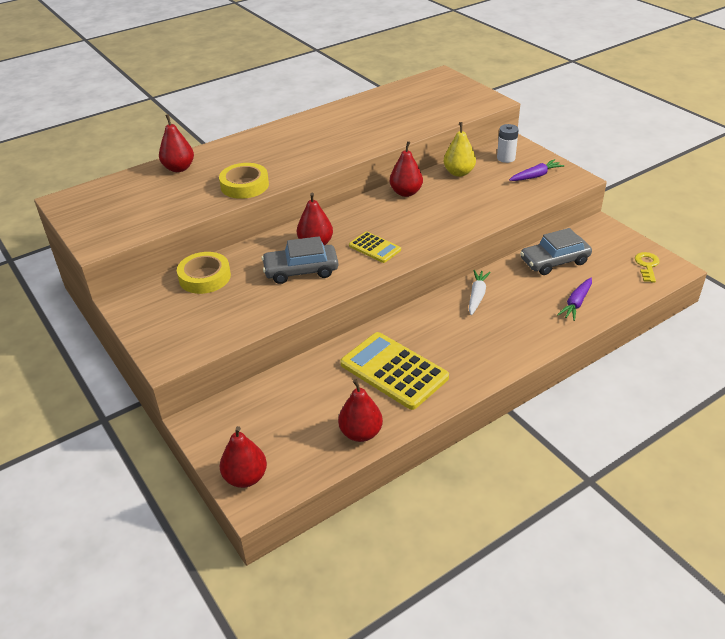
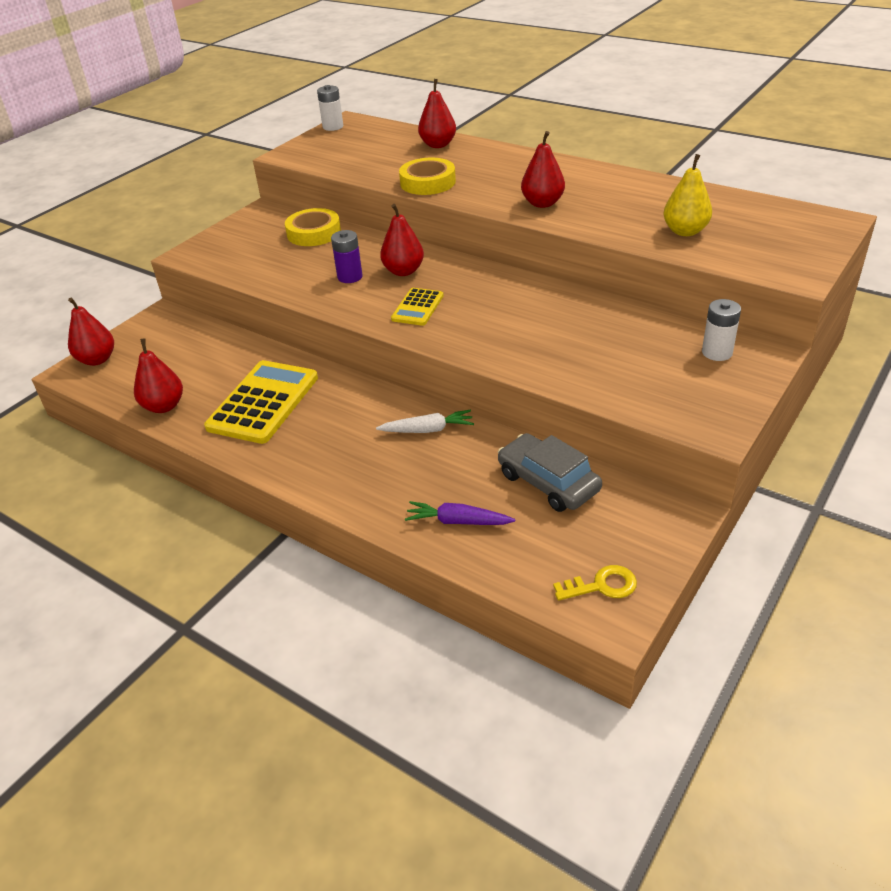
camera: 70 degrees right, 0 degrees up
(67, 210) = (333, 127): none -> white battery
(301, 270) = (350, 277): grey car -> purple battery
(406, 192) = (553, 298): red pear -> red pear (542, 203)
(459, 173) = (637, 323): yellow pear -> yellow pear (685, 231)
(536, 176) = (688, 389): purple carrot -> none

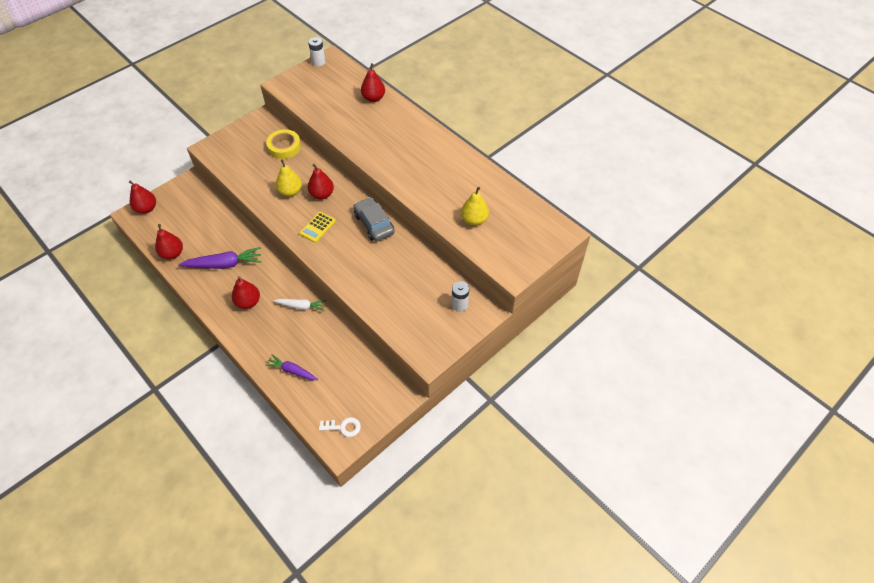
camera: 10 degrees right, 15 degrees up
(263, 402) = (224, 264): yellow calculator -> purple carrot
(350, 277) = (290, 192): purple battery -> yellow pear
(428, 182) = (352, 135): yellow tape -> none
(542, 203) = (408, 173): red pear -> red pear (248, 302)
(548, 482) = (347, 358): grey car -> grey car (374, 224)
(601, 586) = (343, 427): yellow key -> white key

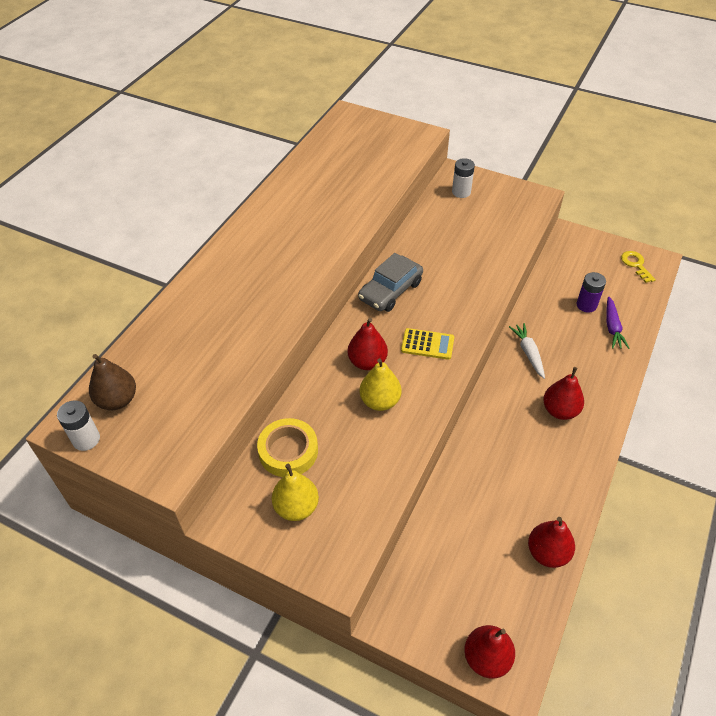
camera: 110 degrees left, 5 degrees down
(224, 264) = (522, 469): purple carrot -> none
(322, 365) = (586, 305): none -> purple battery
(336, 74) = (117, 400): none -> brown pear
(343, 427) = (636, 265): white key -> yellow key
(373, 98) = (171, 328): red pear -> none
(474, 220) = (365, 174): yellow pear -> yellow pear (296, 507)

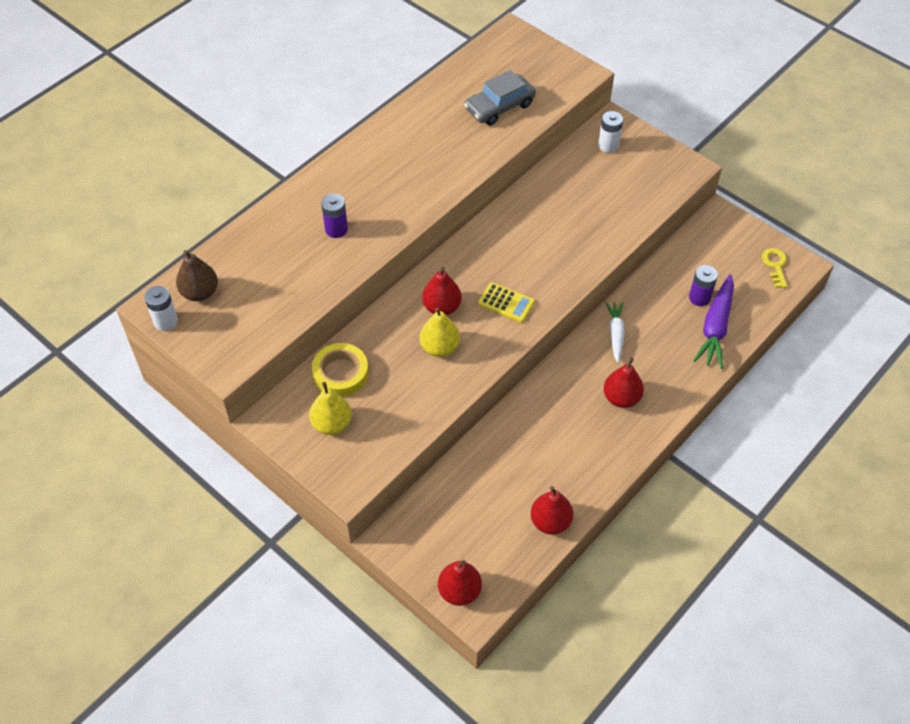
camera: 15 degrees right, 5 degrees up
(244, 307) = (336, 229): none -> purple battery
(390, 291) = (491, 240): grey car -> grey car (499, 107)
(612, 327) = (715, 327): purple carrot -> purple carrot, size x1.59

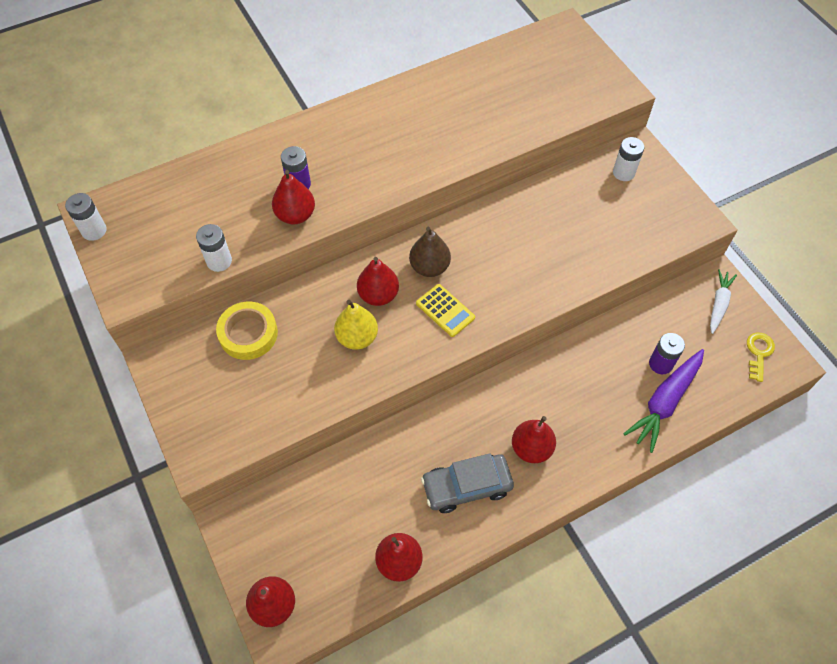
camera: 20 degrees right, 5 degrees up
(200, 292) = (139, 211): brown pear -> brown pear (429, 267)
(297, 314) = (219, 261): none -> white battery
(332, 424) = (215, 384): yellow pear -> none
(347, 256) = (295, 215): none -> red pear
(499, 107) = (519, 102): grey car -> grey car (467, 486)
(616, 334) = (554, 376): white carrot -> white carrot (719, 304)

